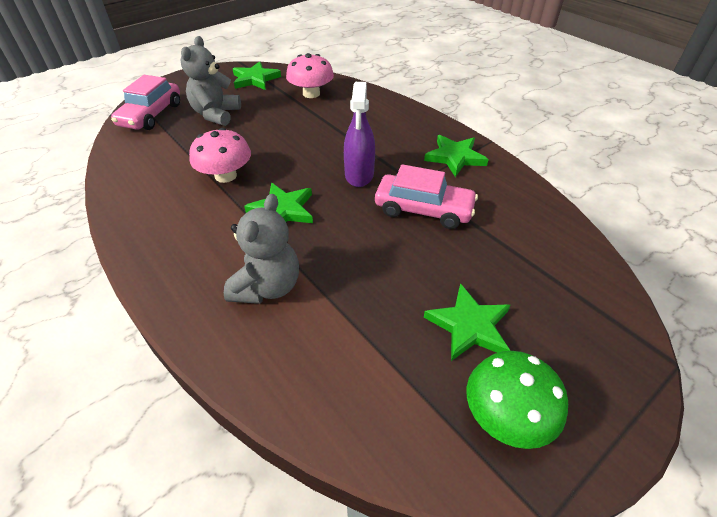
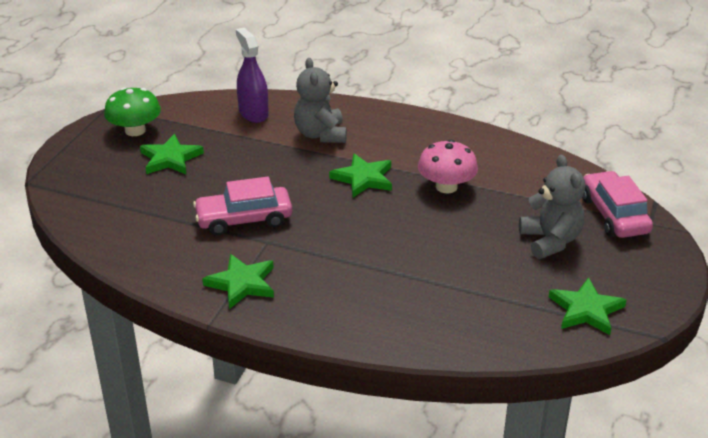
camera: 150 degrees right, 10 degrees down
(311, 94) = (485, 313): pink mushroom -> none
(359, 174) = (327, 230): purple spray bottle -> purple spray bottle (253, 113)

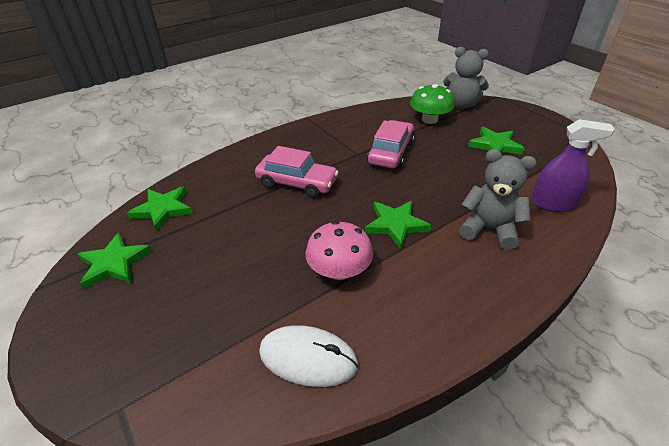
camera: 125 degrees right, 5 degrees up
(135, 130) = (548, 141): green mushroom -> green mushroom (429, 119)
(242, 283) = (326, 134): green star -> green star (163, 209)
(529, 170) = (308, 358): none -> white mouse
(550, 241) = (198, 296): grey teddy bear -> grey teddy bear (461, 104)
(614, 215) = (167, 381): pink car -> pink car (297, 183)

